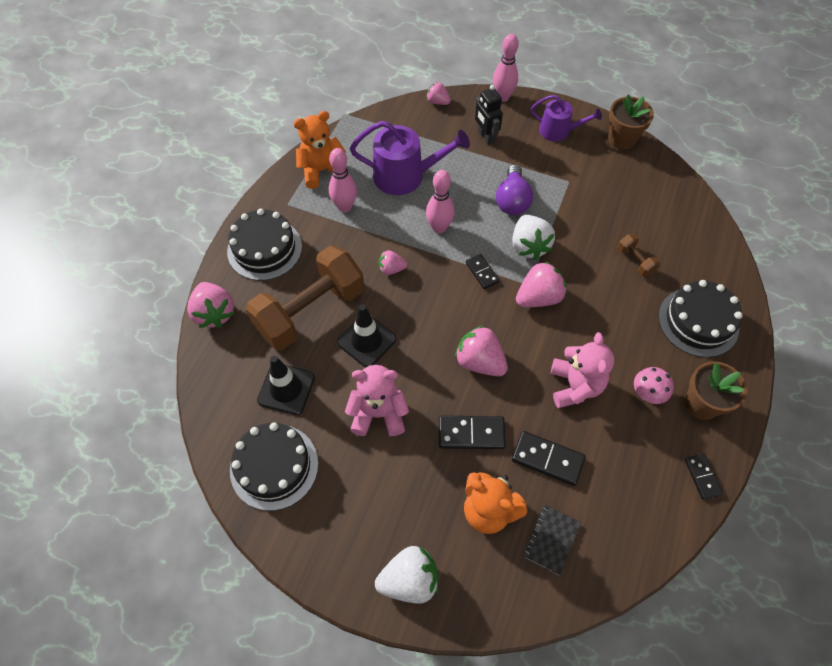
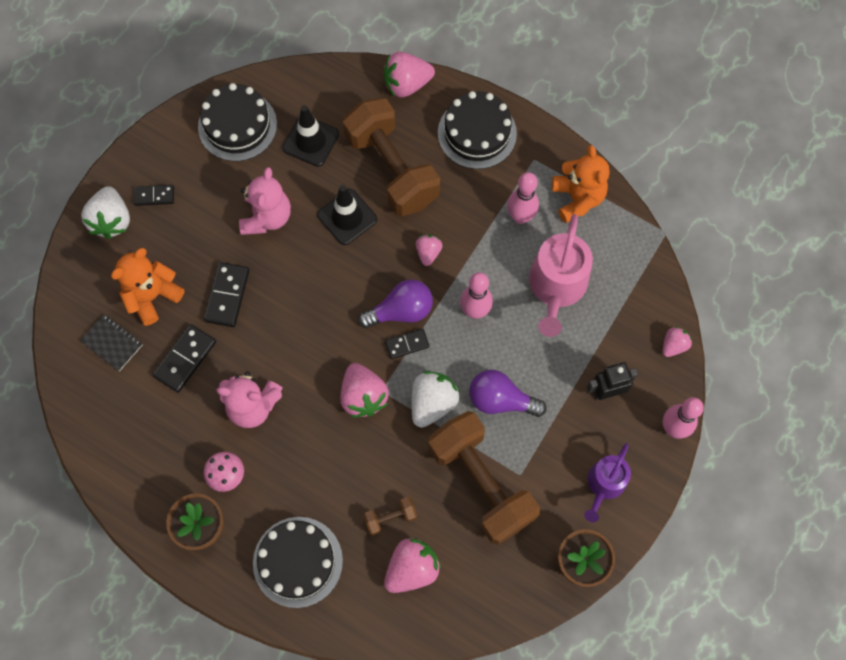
camera: 100 degrees right, 10 degrees up
(405, 176) = (556, 287): purple watering can -> pink watering can
(452, 281) = (401, 311): none -> purple light bulb
(480, 362) = (300, 319): pink strawberry -> pink strawberry (412, 569)
(529, 246) = (432, 403): white strawberry -> white strawberry turned 120 degrees clockwise
(584, 204) = (481, 483): none -> brown dumbbell
(702, 477) = (131, 500): black domino -> black domino (154, 196)

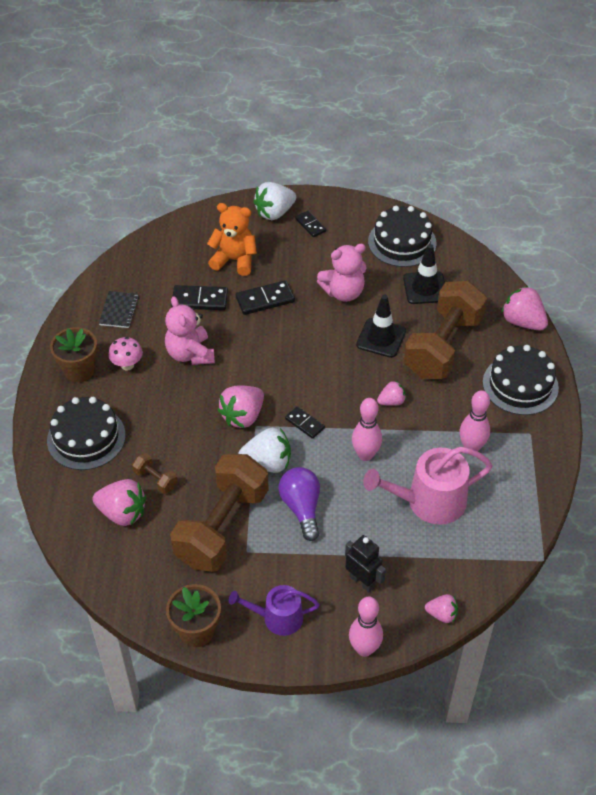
camera: 60 degrees right, 20 degrees down
(112, 343) = (184, 256): black notebook -> black notebook (119, 310)
(401, 311) = (329, 407): purple light bulb -> none
(577, 199) = (520, 480): orange teddy bear -> none

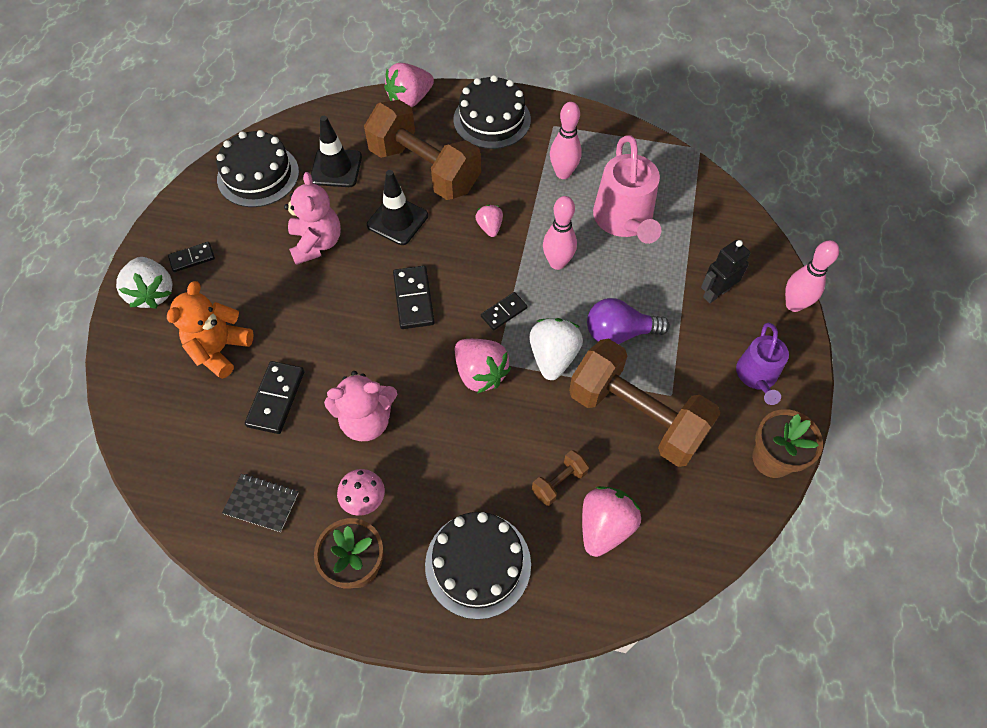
camera: 80 degrees left, 10 degrees up
(265, 299) = (301, 325): black domino -> black domino (413, 299)
(442, 614) = (755, 235): pink strawberry -> none

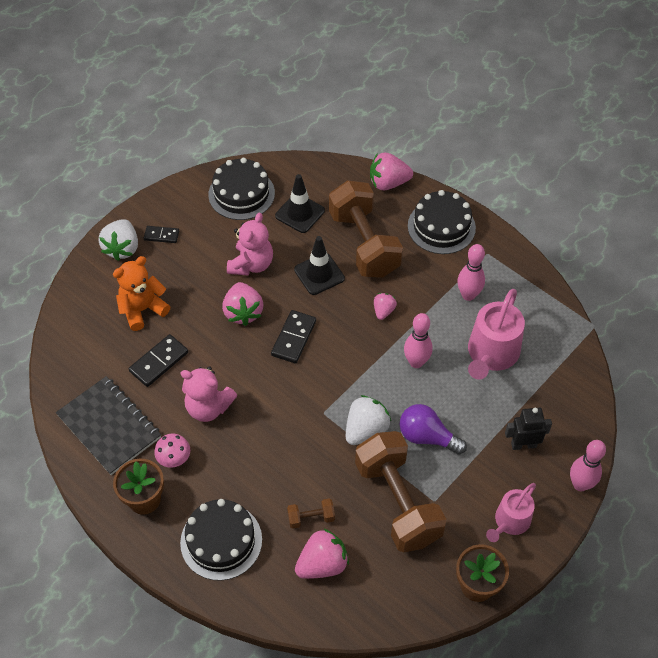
camera: 30 degrees right, 5 degrees down
(261, 503) = (109, 426): black notebook -> black notebook, size x1.94
(480, 373) = (306, 415): pink strawberry -> pink strawberry (243, 312)
(504, 312) = (352, 379): black domino -> none
(757, 376) = (510, 522): purple watering can -> pink watering can

